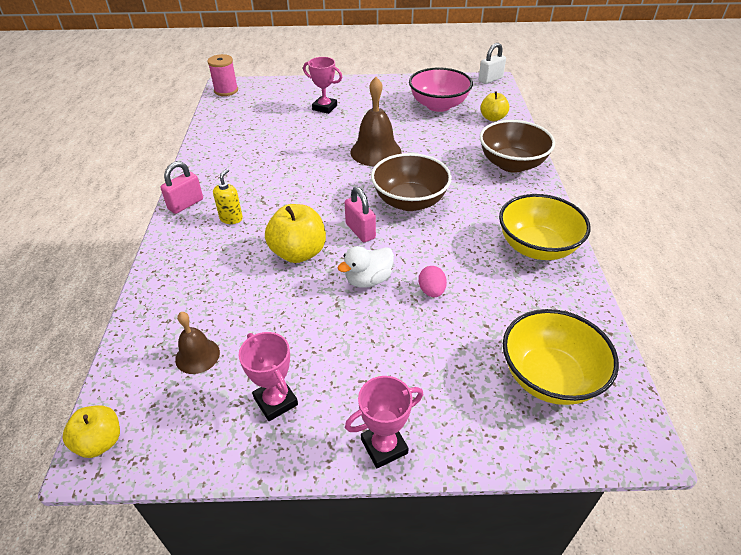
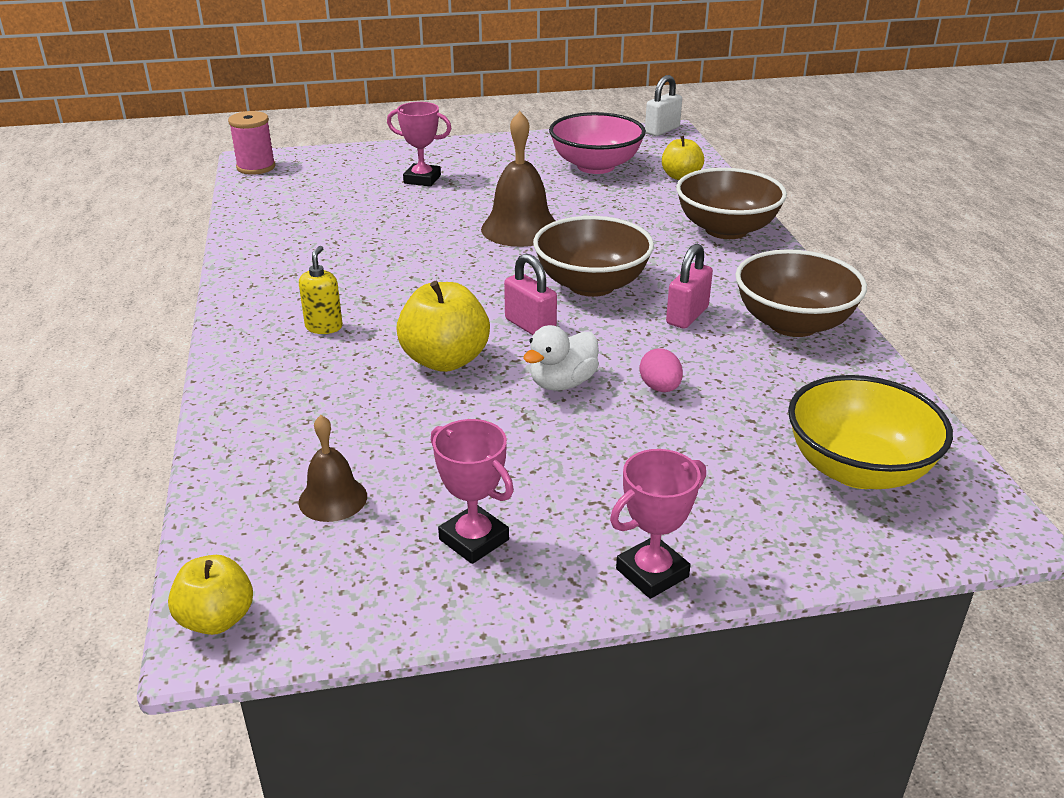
camera: 10 degrees left, 10 degrees down
(186, 204) = (244, 315): pink padlock -> pink padlock (687, 316)
(537, 247) = (793, 324): yellow bowl -> brown bowl

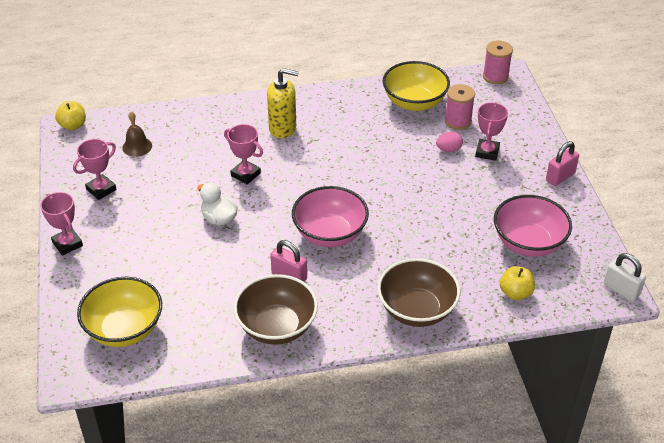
camera: 90 degrees right, 10 degrees up
(294, 220) = (414, 102): none -> yellow bowl
(324, 327) = (283, 128): yellow soap dispenser -> yellow soap dispenser, size x1.65
(350, 194) = (458, 121): none -> pink spool
(445, 360) = (246, 174): yellow apple -> pink trophy
(520, 228) = (410, 201): brown bell -> none
(530, 326) = (279, 206): pink padlock -> pink padlock (560, 177)
(591, 285) = (330, 234): brown bowl -> pink bowl
(660, 388) = (210, 257): pink egg -> pink egg (448, 149)

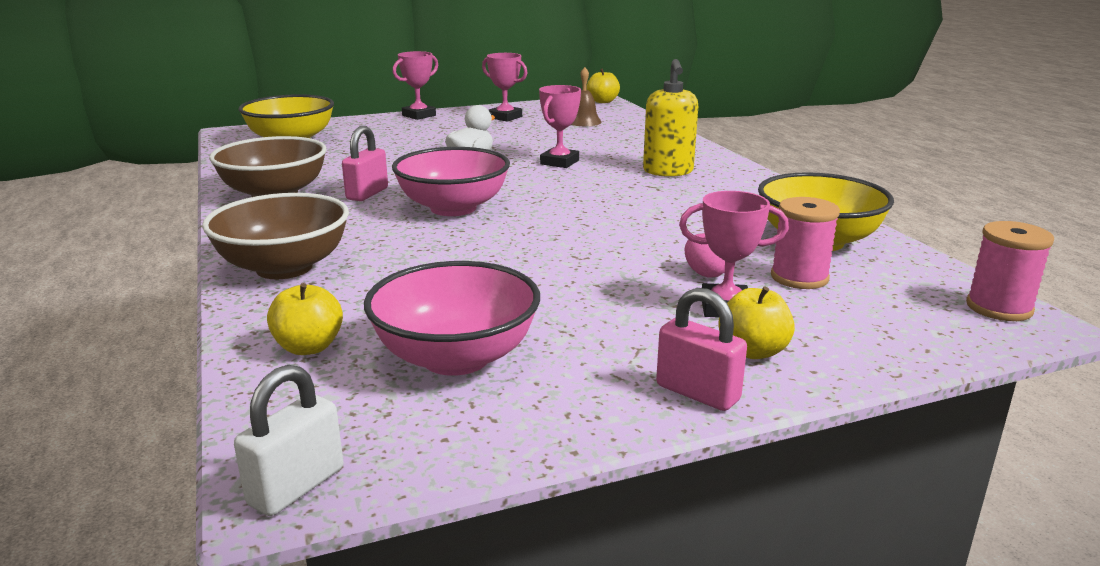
camera: 80 degrees right, 20 degrees down
(528, 154) = (753, 351): none -> yellow apple

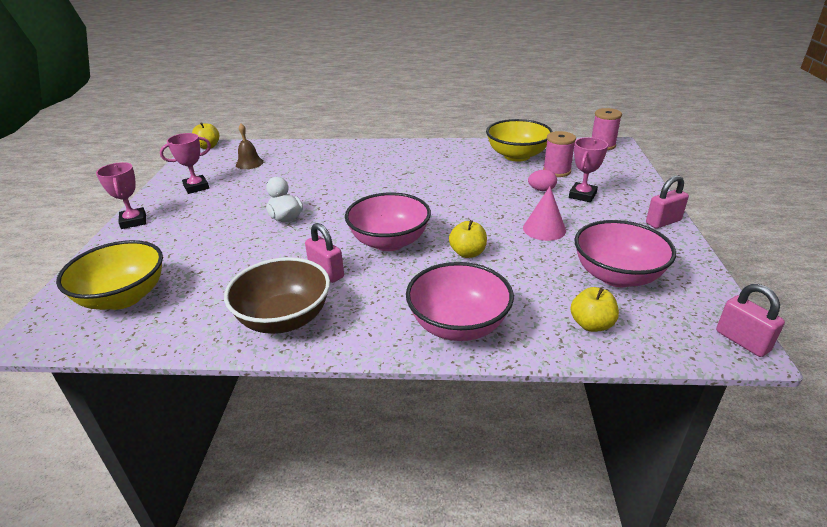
camera: 65 degrees left, 10 degrees up
(284, 268) = (458, 325): brown bowl -> pink bowl
(296, 486) = (742, 341): white padlock -> pink padlock
(559, 162) = (332, 189): pink trophy -> none
(567, 289) = (544, 229): none -> pink cone
(668, 171) = (384, 162): yellow soap dispenser -> none
(753, 351) = (628, 201): yellow apple -> yellow apple (467, 253)

